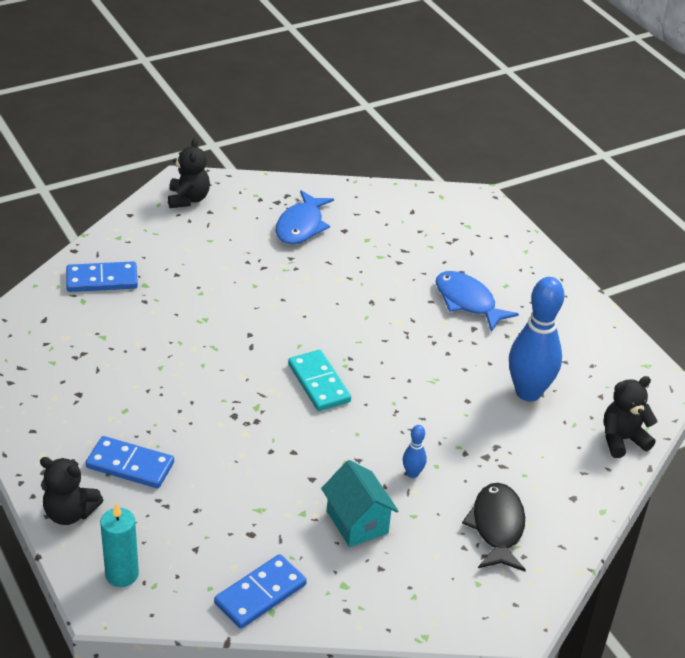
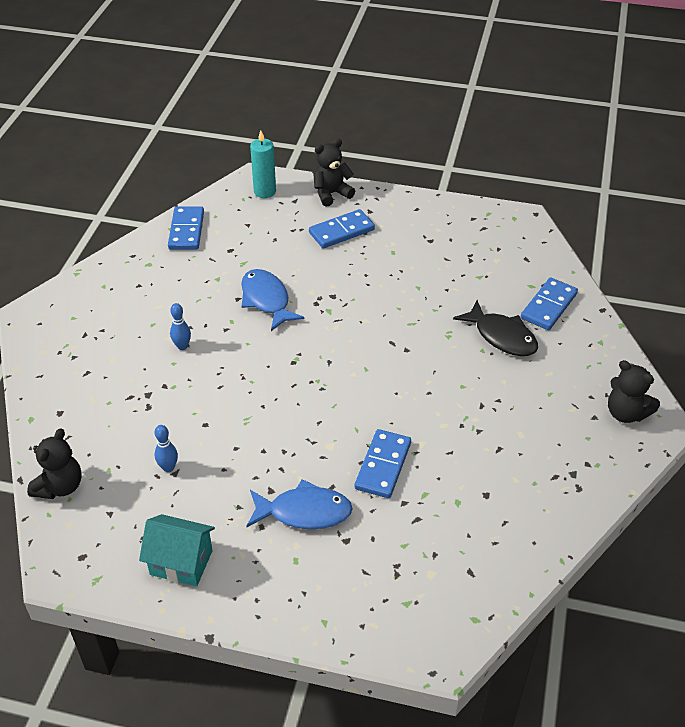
camera: 135 degrees right, 5 degrees up
(301, 226) = (519, 467): blue fish -> blue fish (266, 300)
(318, 383) = (315, 354): turquoise domino -> none
(357, 522) = (180, 296): turquoise house -> turquoise house (181, 562)
(381, 286) = (383, 466): none -> blue domino
(497, 527) = (93, 355): black fish -> black fish (501, 336)
(528, 392) = (168, 468): blue bowling pin -> blue bowling pin, size x0.43

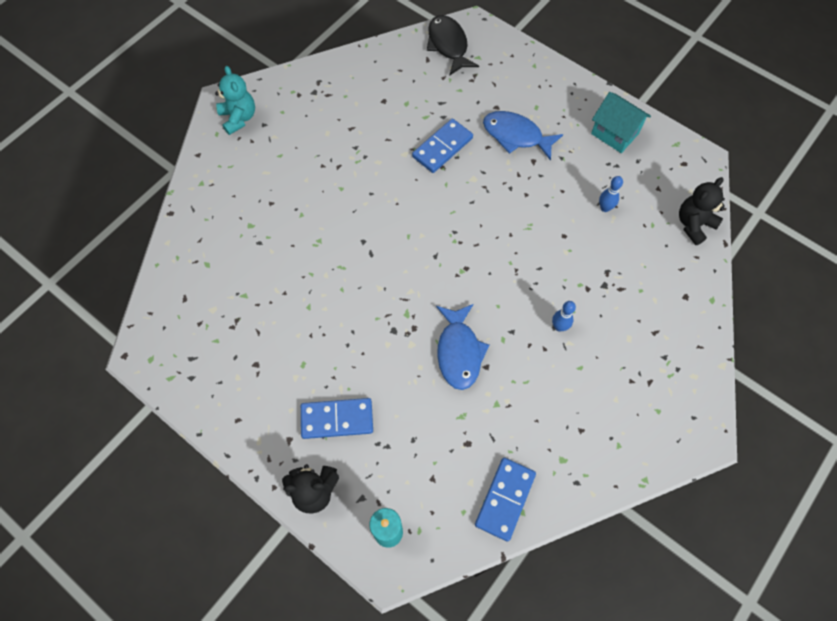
camera: 155 degrees left, 20 degrees up
(501, 336) = (275, 221): black fish -> black fish (448, 45)
(549, 306) = (211, 235): blue domino -> none
(626, 413) = (239, 118): black teddy bear -> turquoise teddy bear

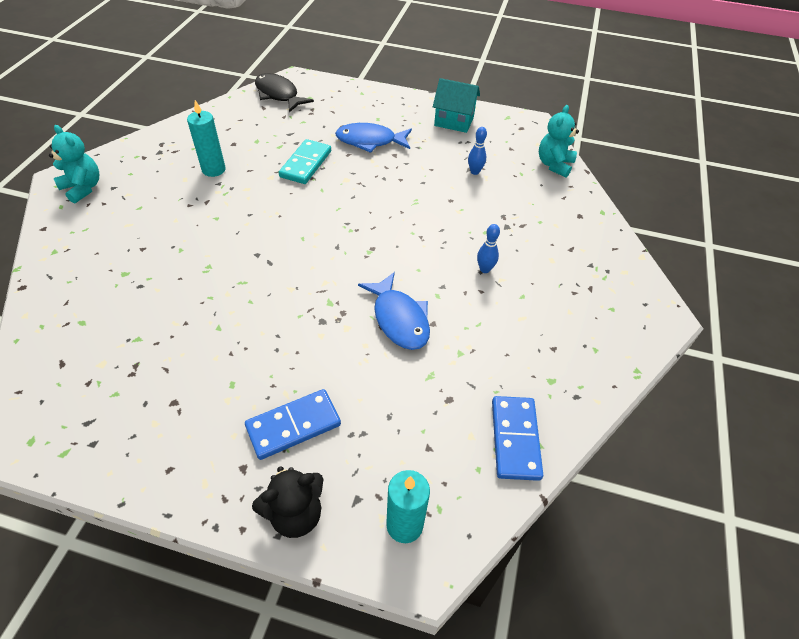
camera: 25 degrees left, 15 degrees down
(356, 129) = (213, 169): none -> turquoise candle
(442, 147) = (305, 164): blue domino -> turquoise domino
(693, 224) = (554, 165): black teddy bear -> turquoise teddy bear

